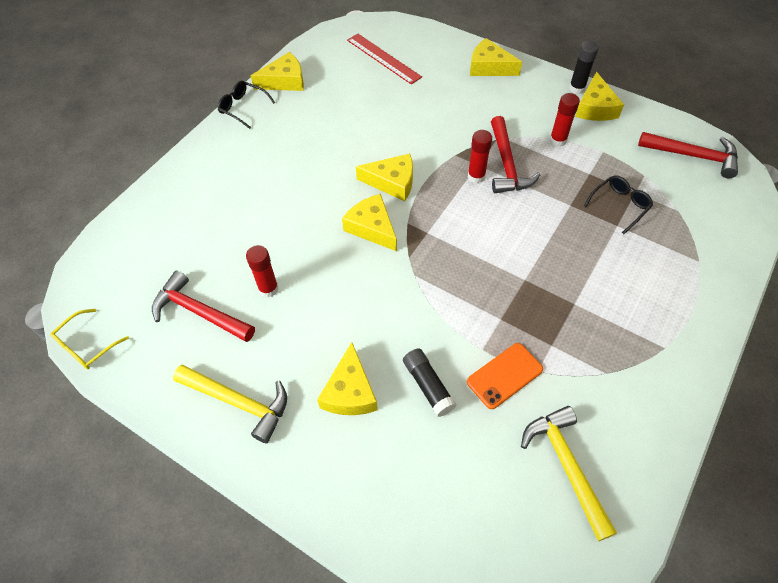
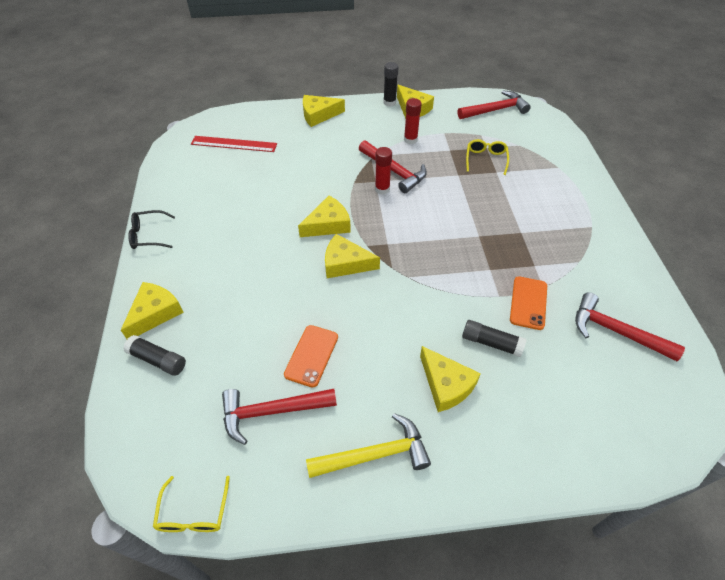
camera: 40 degrees left, 5 degrees down
(161, 216) = (158, 360): none -> black glue stick
(268, 289) = (311, 355): red glue stick -> orange phone
(284, 81) = (166, 197): yellow cheese -> yellow cheese (155, 313)
(566, 466) = (616, 331): yellow hammer -> red hammer
(619, 206) = (485, 160): black glasses -> yellow glasses

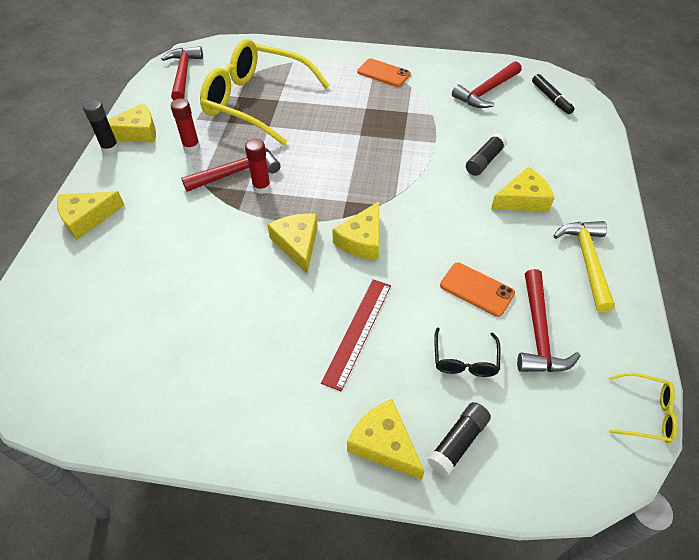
camera: 75 degrees left, 0 degrees up
(149, 235) = (234, 449): black glasses -> black glasses (464, 360)
(234, 144) = (87, 322): red ruler -> red ruler (357, 332)
(319, 115) = (87, 218): yellow cheese -> yellow cheese turned 60 degrees clockwise
(485, 160) = (257, 102): yellow glasses -> yellow glasses, size x2.46
(528, 303) = (447, 127): orange phone -> orange phone (383, 73)
(648, 403) = (551, 98): none -> black marker

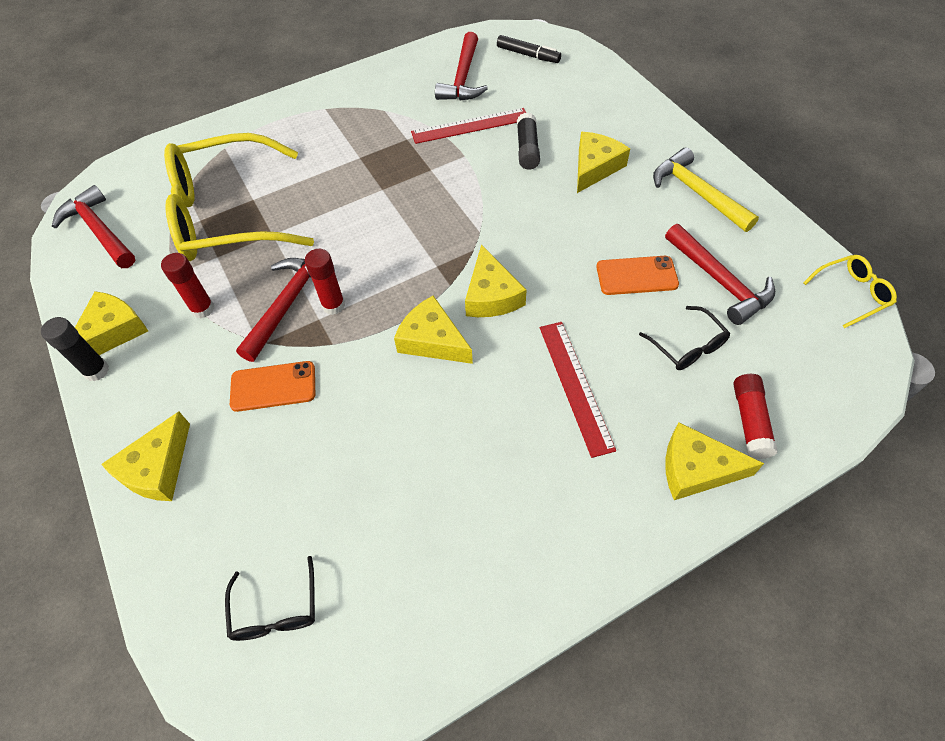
camera: 35 degrees left, 5 degrees up
(66, 334) = (276, 609): none -> black glasses
(383, 73) = (341, 110): orange phone -> orange phone (273, 386)
(458, 442) = (750, 421): black glue stick -> red glue stick
(459, 125) = (470, 126): none -> red ruler

